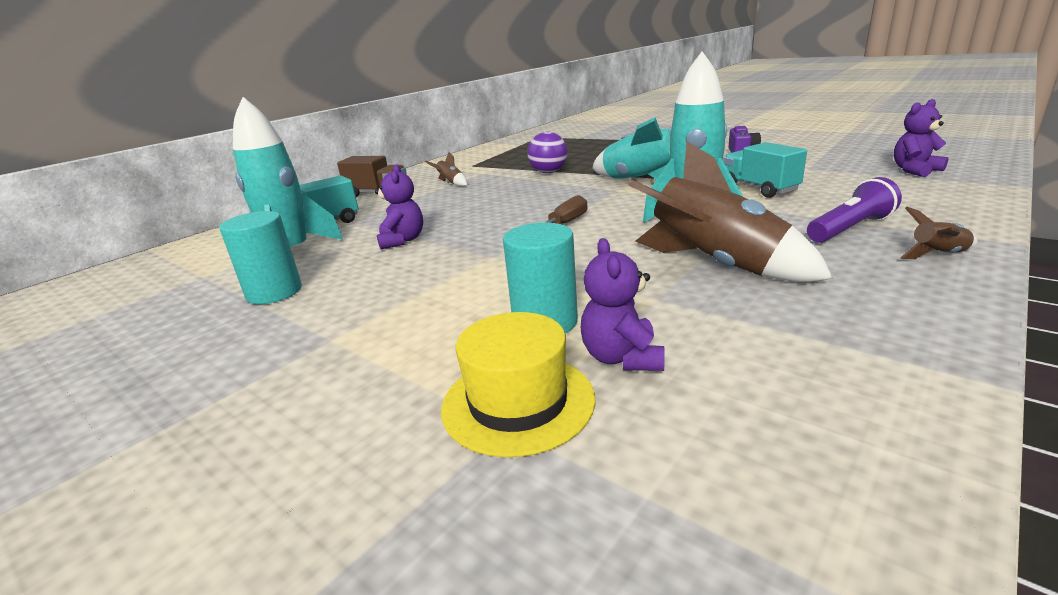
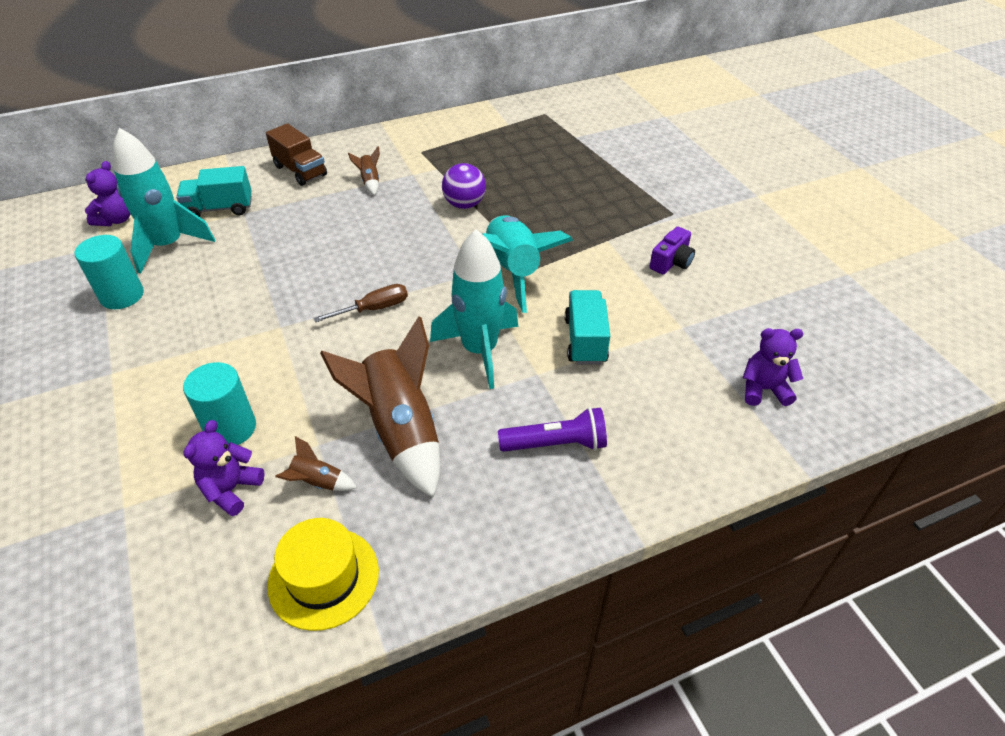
camera: 25 degrees right, 20 degrees up
(402, 240) = (248, 267): purple teddy bear -> purple teddy bear (116, 220)
(518, 402) = (145, 492): yellow hat -> yellow hat (323, 577)
(938, 255) = (558, 514): brown rocket -> brown rocket (317, 482)

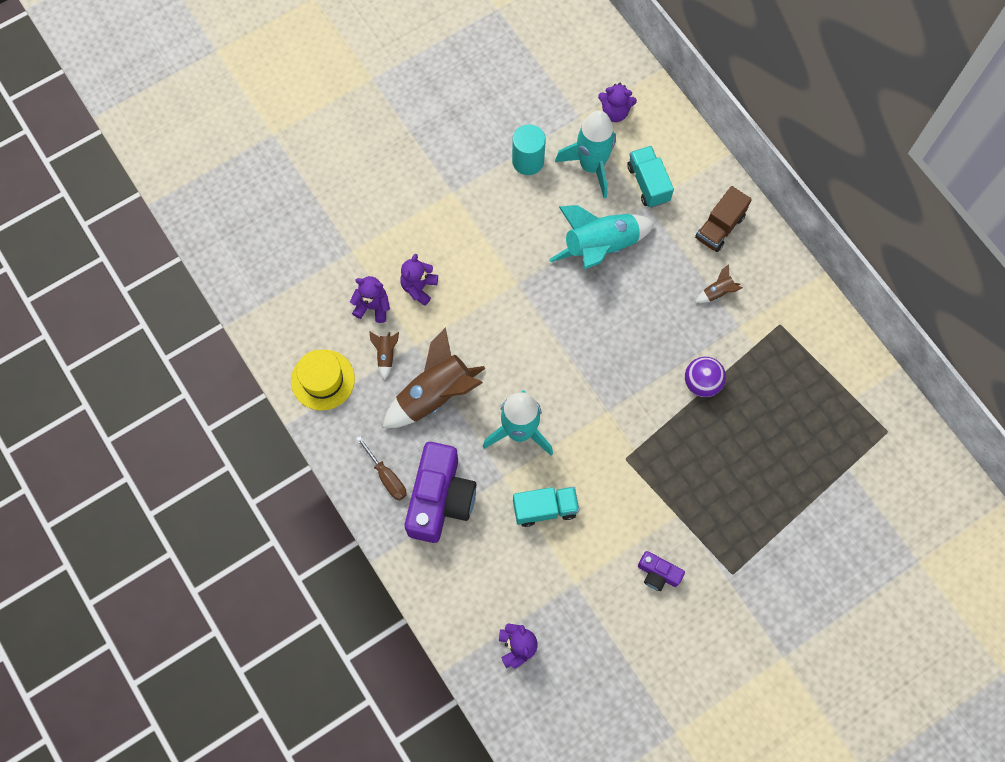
camera: 80 degrees right, 25 degrees up
(231, 428) = (419, 287): turquoise cylinder -> purple teddy bear
(373, 309) = (549, 343): brown screwdriver -> brown screwdriver (386, 476)
(513, 271) = (617, 441): turquoise rocket -> turquoise rocket (600, 247)
(556, 444) = (440, 499): purple flashlight -> purple camera

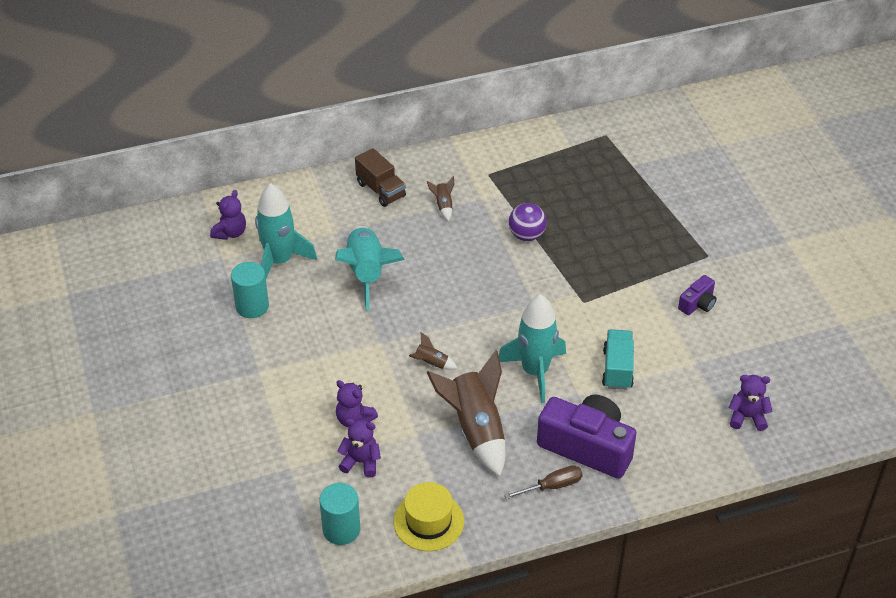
camera: 75 degrees left, 25 degrees down
(298, 311) = (341, 529): none -> turquoise cylinder
(373, 306) = (361, 462): purple teddy bear -> purple teddy bear turned 75 degrees clockwise
(386, 355) = (419, 461): brown rocket -> brown rocket (431, 363)
(648, 183) = (316, 226): turquoise truck -> none

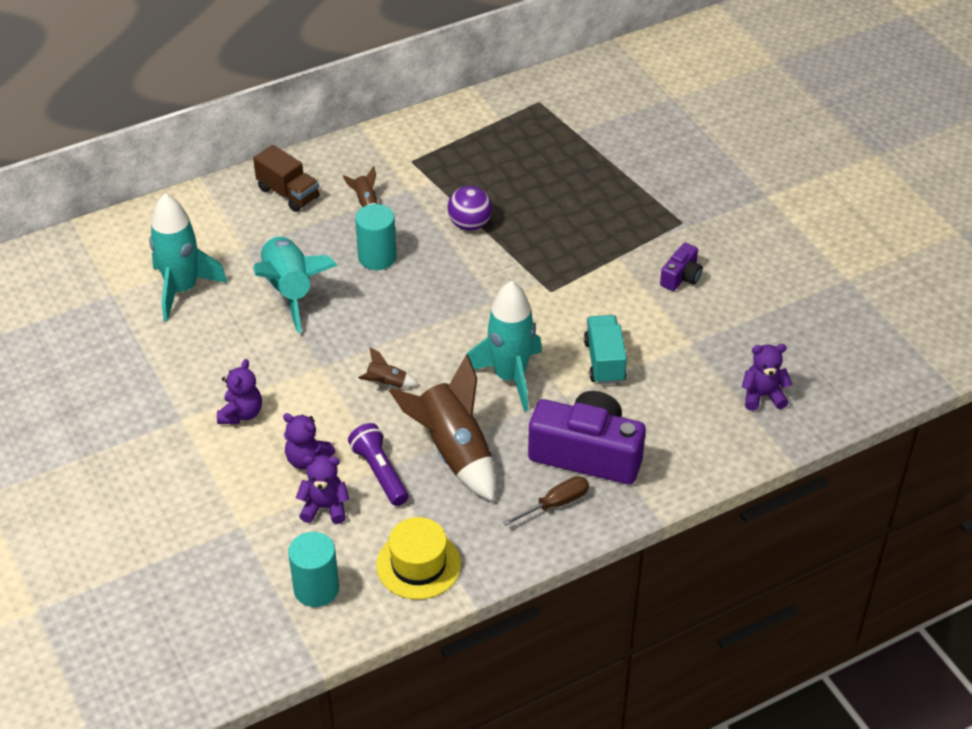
camera: 10 degrees left, 0 degrees up
(230, 233) = (116, 264): purple teddy bear -> purple teddy bear (241, 414)
(252, 306) = (159, 345): turquoise cylinder -> turquoise cylinder (377, 257)
(411, 439) = (380, 472): none -> purple flashlight

